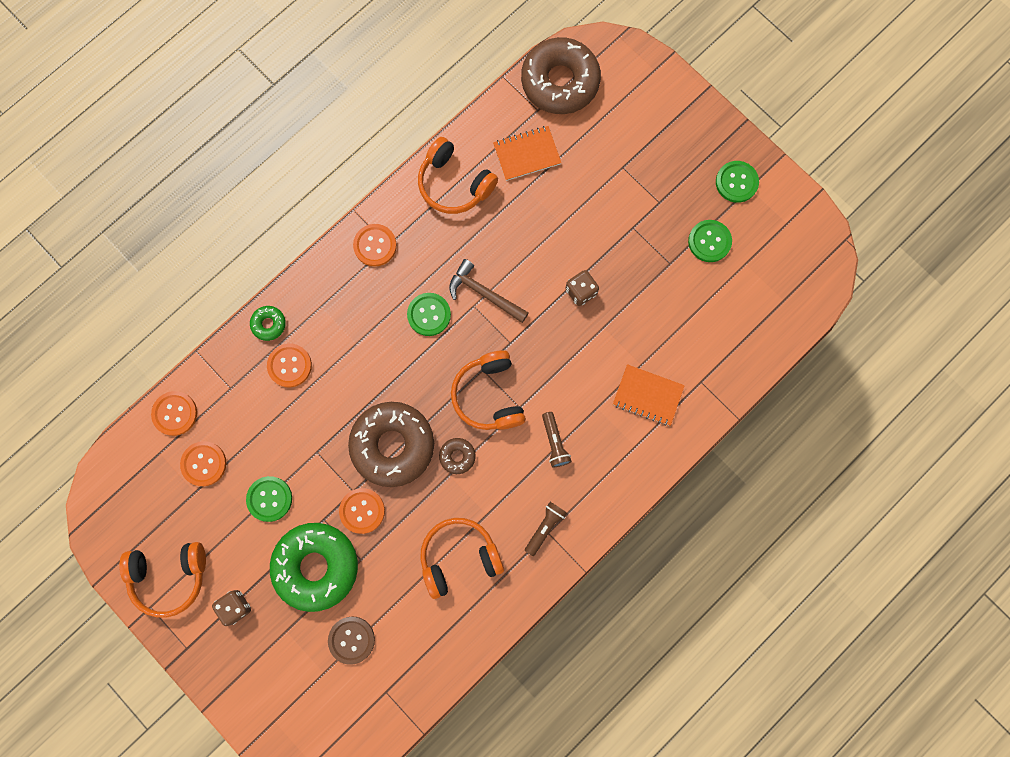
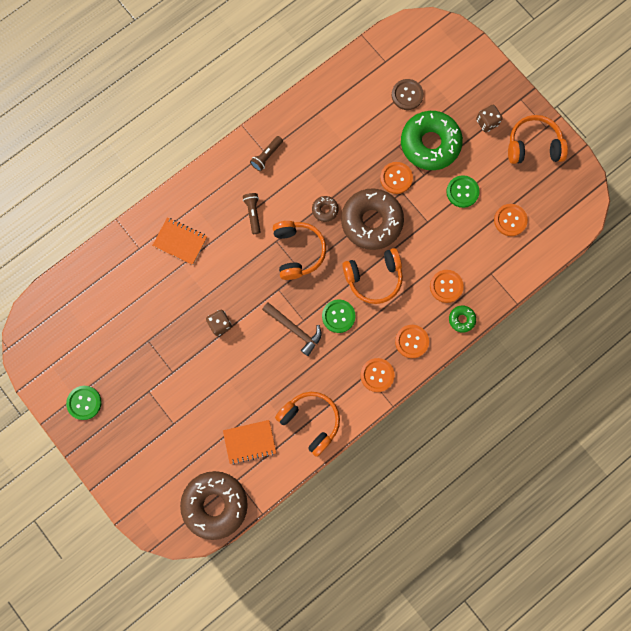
camera: 175 degrees left, 0 degrees up
(175, 413) = (532, 258): orange button -> orange button (411, 341)
(459, 557) = (329, 142): orange headphones -> orange headphones (374, 278)
(709, 241) = (114, 355): green button -> none

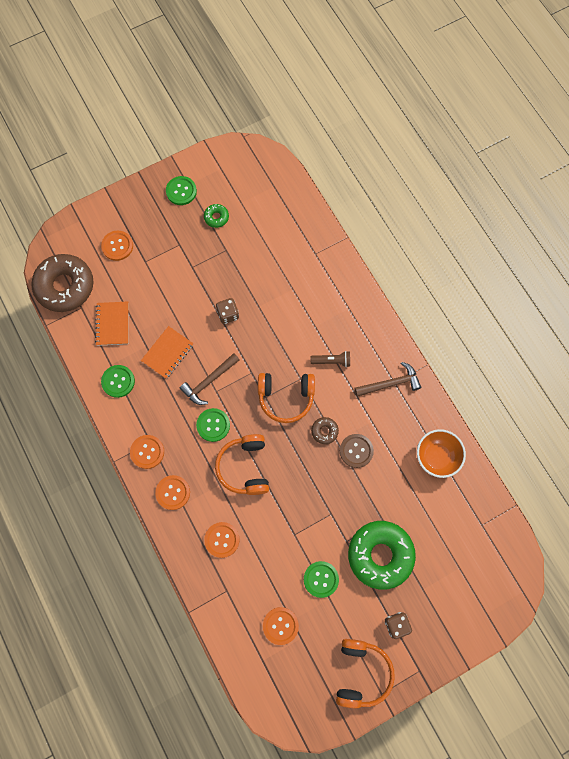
camera: 100 degrees right, 5 degrees down
(180, 241) = (315, 290): orange notebook -> orange notebook (167, 353)
(266, 156) = (390, 383): brown flashlight -> brown hammer
(310, 421) = (118, 381): orange headphones -> green button
(331, 106) = (436, 457): none -> orange bowl
(371, 221) = (304, 476): brown donut -> none
(396, 178) = (347, 510): orange button -> orange button (117, 246)
(407, 95) = (439, 541): brown button -> brown button (356, 451)
(461, 319) = (184, 548): green donut -> green donut (216, 217)

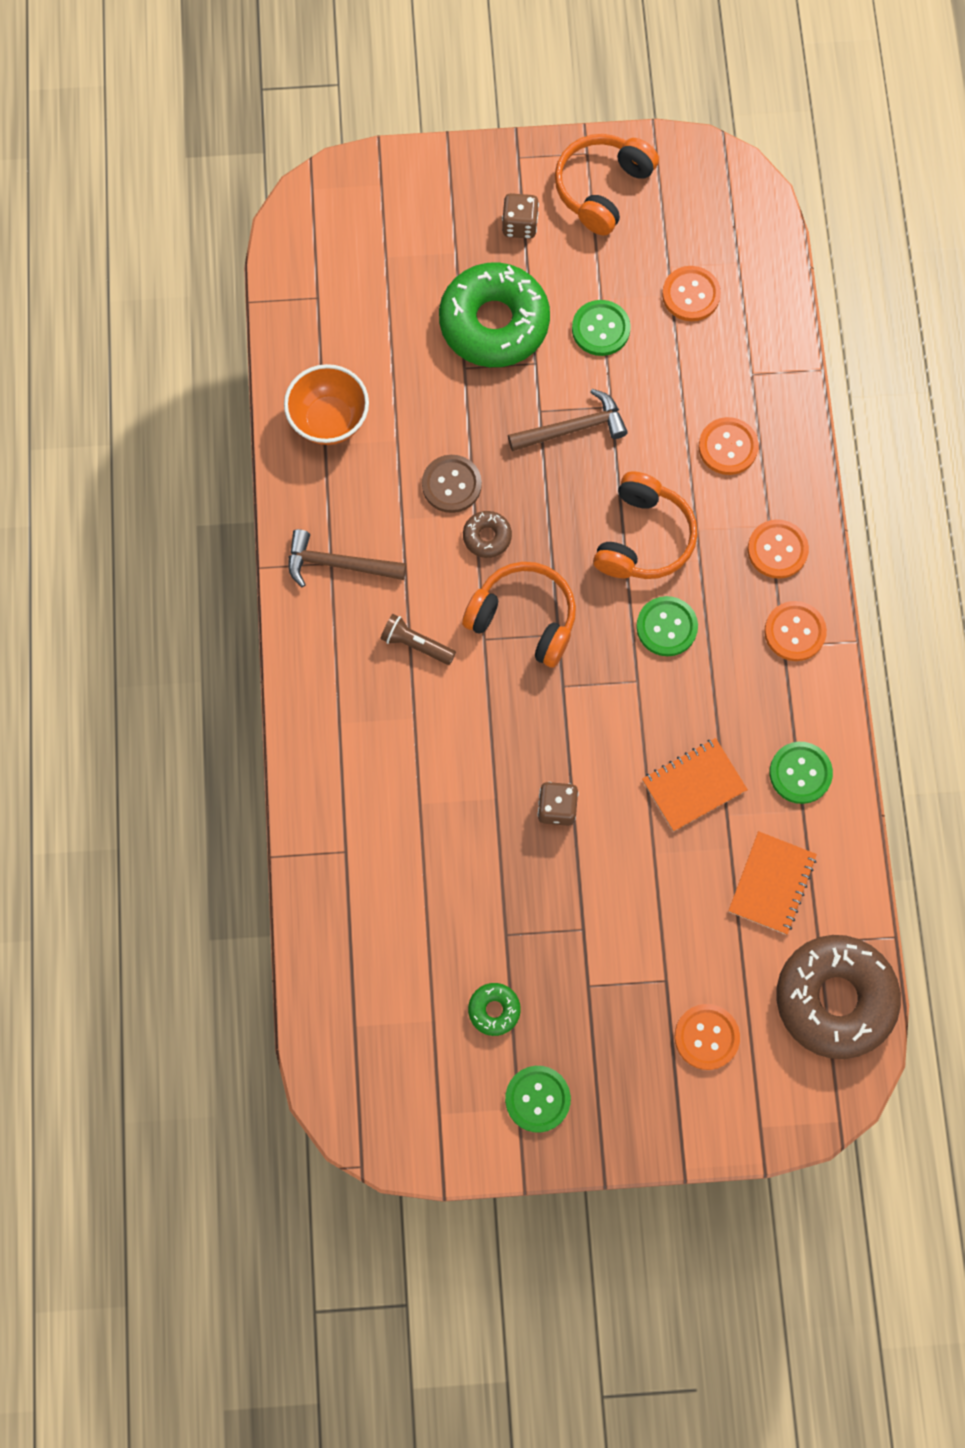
camera: 155 degrees left, 0 degrees up
(209, 381) = (642, 703): brown hammer -> brown hammer (573, 428)

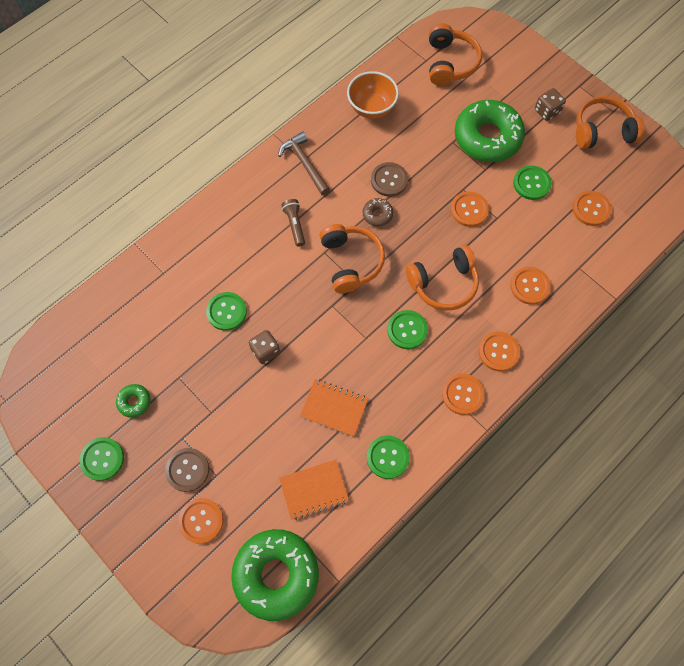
camera: 50 degrees right, 5 degrees down
(348, 273) = (450, 63): none -> orange headphones
(466, 815) = (226, 312): none -> green button
(573, 428) = (469, 210): brown hammer -> orange button
(632, 1008) = (187, 470): none -> brown button
(834, 998) = (276, 574): brown donut -> green donut

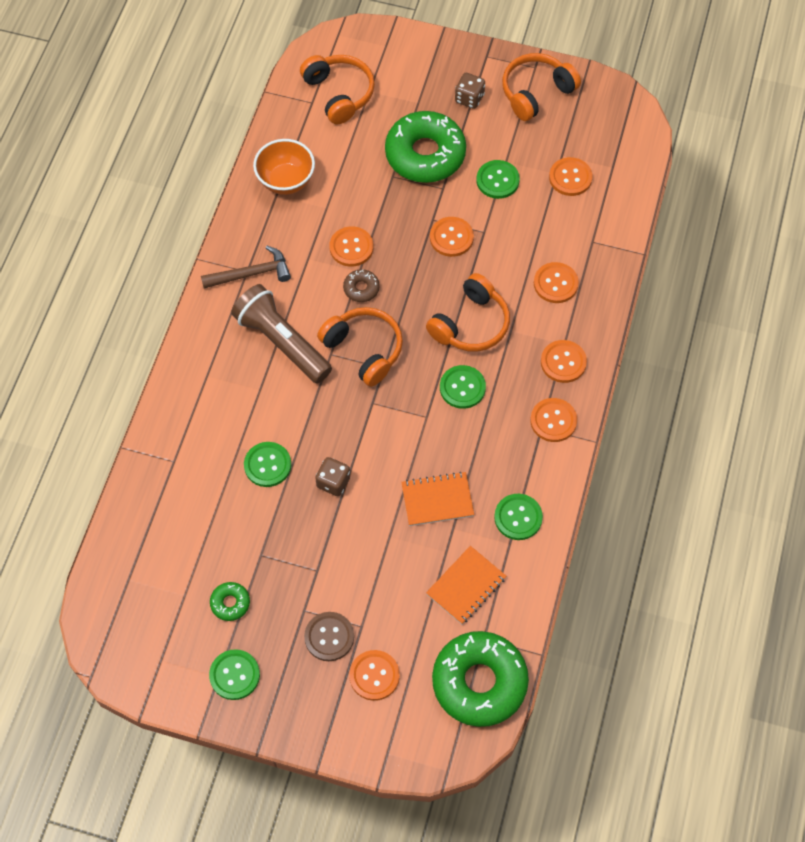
camera: 30 degrees left, 5 degrees down
(295, 225) = (282, 342): brown flashlight -> brown flashlight, size x2.05
(304, 163) = (251, 273): brown hammer -> brown hammer turned 135 degrees clockwise
(389, 180) = (351, 247): brown button -> orange button

